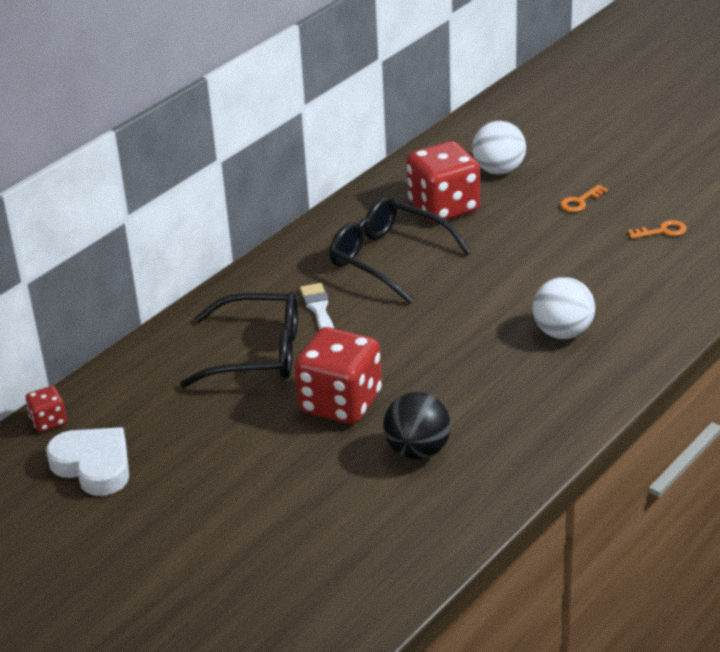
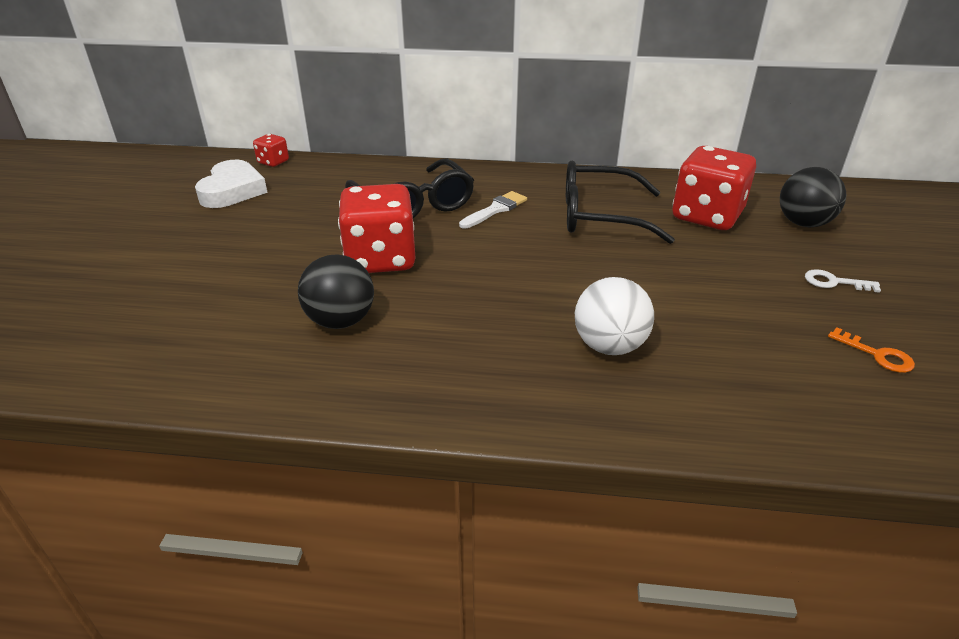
camera: 55 degrees right, 0 degrees up
(389, 259) = (600, 216): black glasses -> black glasses turned 90 degrees counterclockwise
(499, 170) = (803, 223): white ball -> black ball
(580, 201) = (834, 282): orange key -> white key

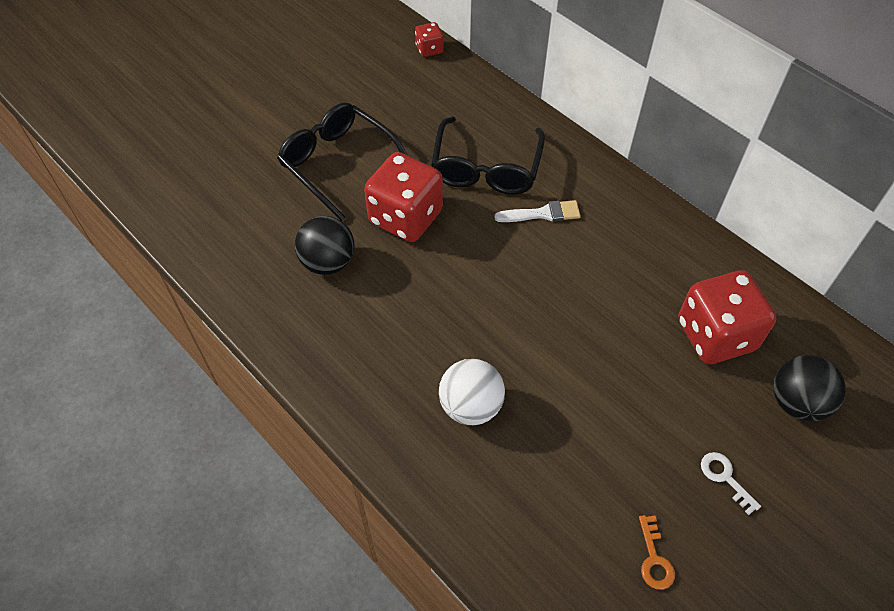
camera: 40 degrees right, 20 degrees up
(232, 190) = (372, 72): white heart -> none
(600, 216) = (620, 275): black glasses -> black glasses (338, 164)

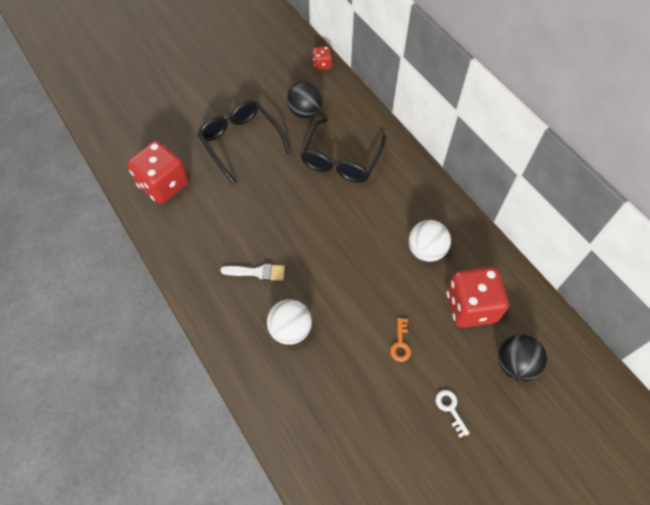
camera: 10 degrees right, 5 degrees up
(328, 262) = (218, 213): black ball -> black ball (305, 112)
(405, 217) = (277, 188): red dice -> red dice (164, 185)
(542, 214) = (372, 199): white brush -> white brush (257, 272)
(634, 270) = (426, 250): none -> white ball
(654, 558) = (387, 456): orange key -> orange key (400, 343)

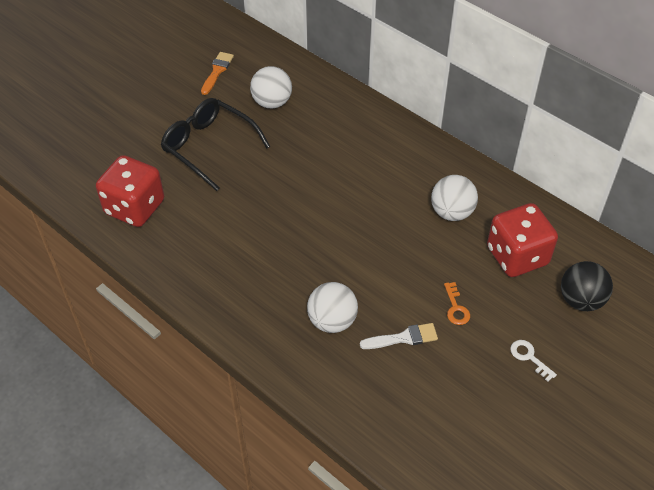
camera: 15 degrees left, 10 degrees down
(257, 272) = (275, 273): white brush -> white brush (403, 338)
(269, 73) = (217, 71): none -> orange brush
(305, 112) = (272, 102): black ball -> white ball
(322, 65) = (274, 52): red dice -> none
(341, 159) = (328, 142): black glasses -> none

